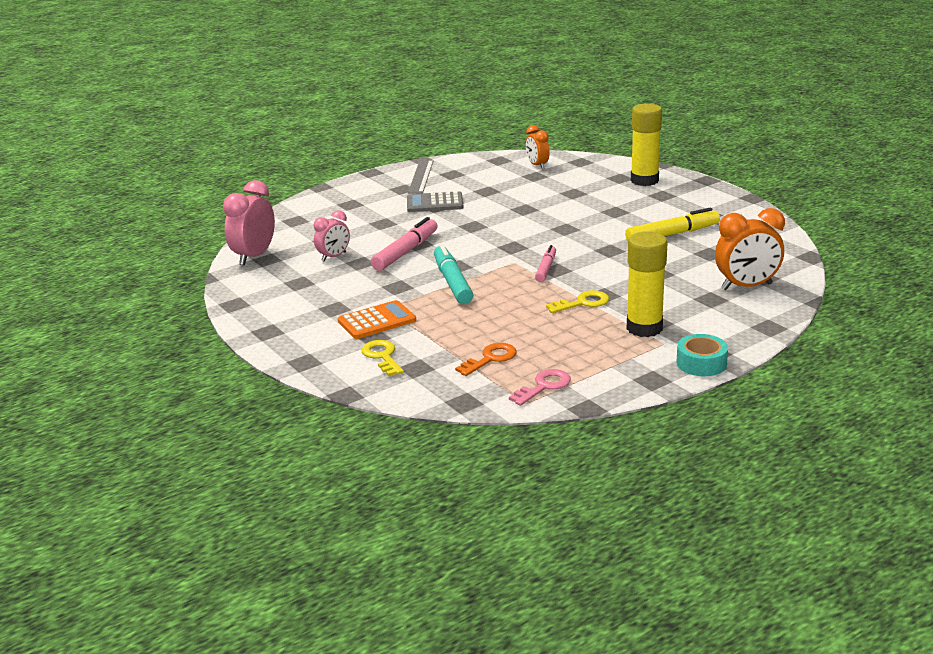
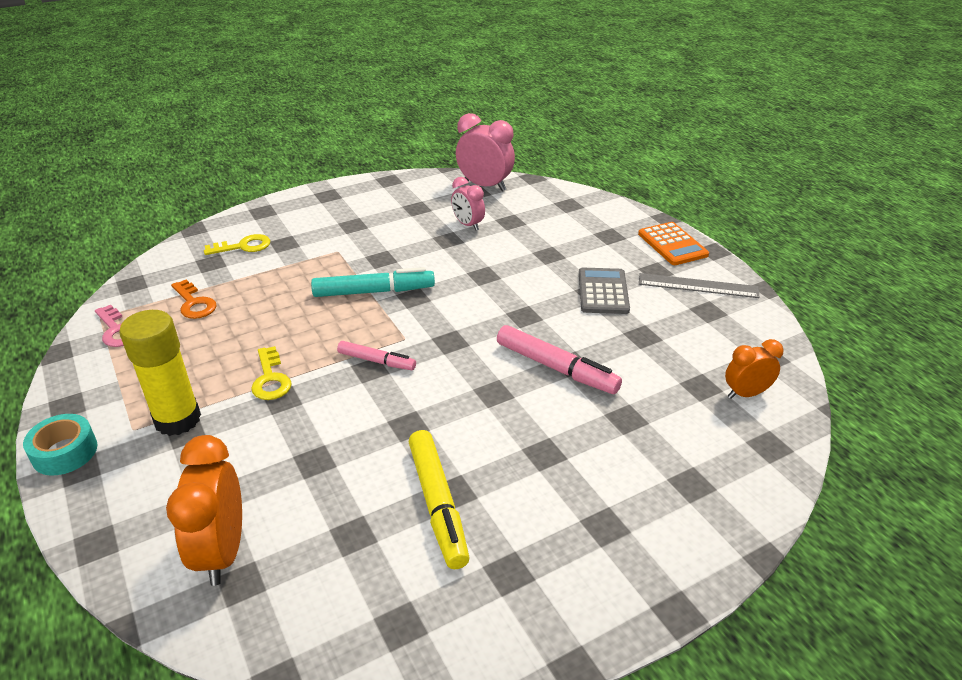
camera: 95 degrees right, 10 degrees up
(377, 321) = (313, 245): orange calculator -> orange calculator (672, 244)
(406, 252) = (464, 266): pink marker -> pink marker (556, 368)
(644, 180) = (676, 514): yellow glue stick -> none

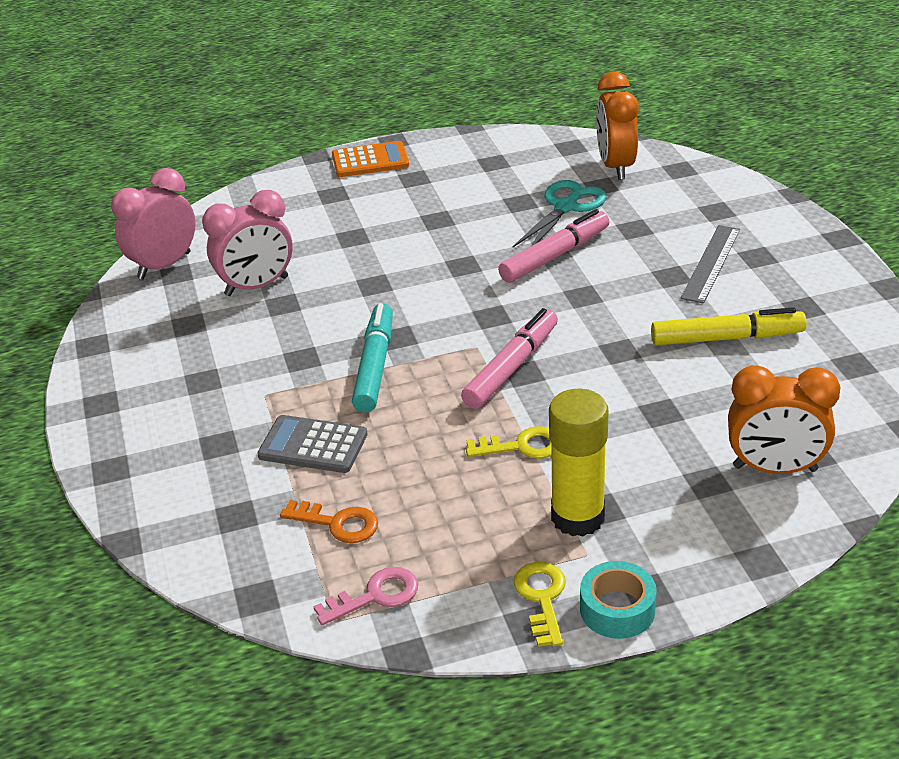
camera: 75 degrees left, 0 degrees up
(194, 303) = (338, 523): orange key -> orange key turned 45 degrees clockwise
(243, 246) = (207, 484): yellow key -> yellow key (541, 598)
(376, 361) = (511, 367): pink marker -> pink marker, size x1.63
(468, 225) = (256, 286): pink clock -> pink clock, size x1.62
(603, 292) = (439, 213): grey calculator -> grey calculator (313, 445)
(646, 366) = (566, 207): none -> turquoise scissors
(698, 286) = (450, 160): grey ruler -> grey ruler (711, 263)
(746, 394) = (615, 166): orange clock -> orange clock, size x1.62

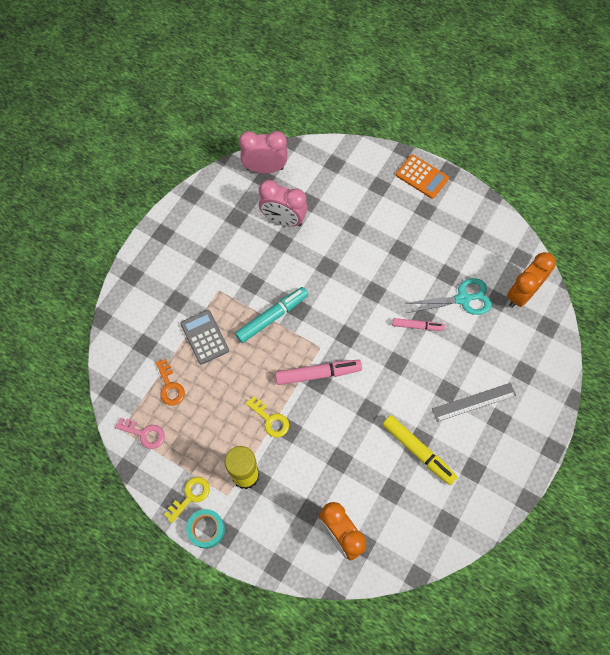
camera: 45 degrees right, 30 degrees up
(555, 255) = (417, 326): pink marker -> pink marker, size x0.61

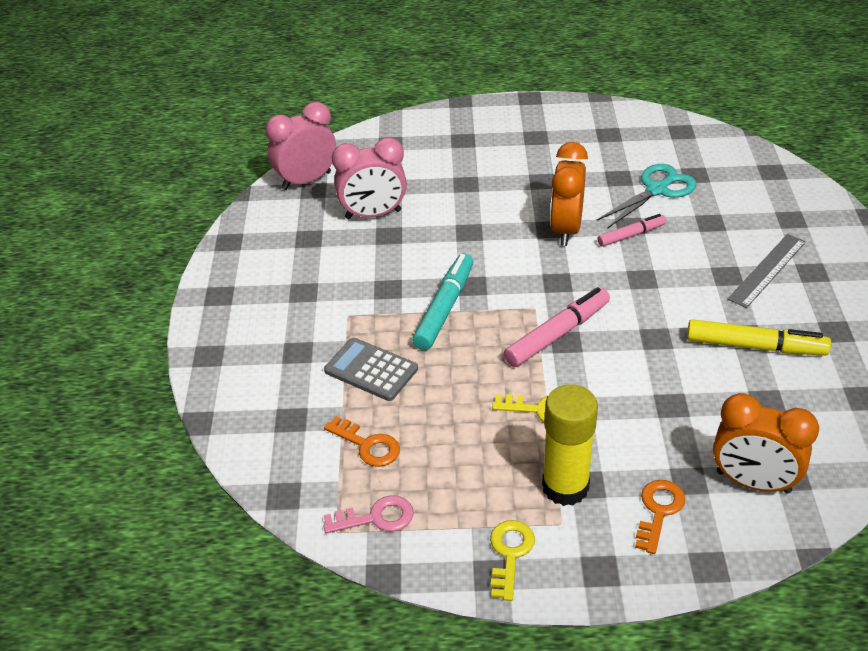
camera: 30 degrees left, 25 degrees down
(206, 529) = (569, 580): turquoise tape -> none
(279, 520) = (658, 511): none -> orange key
(422, 177) = (504, 113): orange calculator -> none
(521, 294) = (715, 158): orange clock -> orange clock (566, 229)

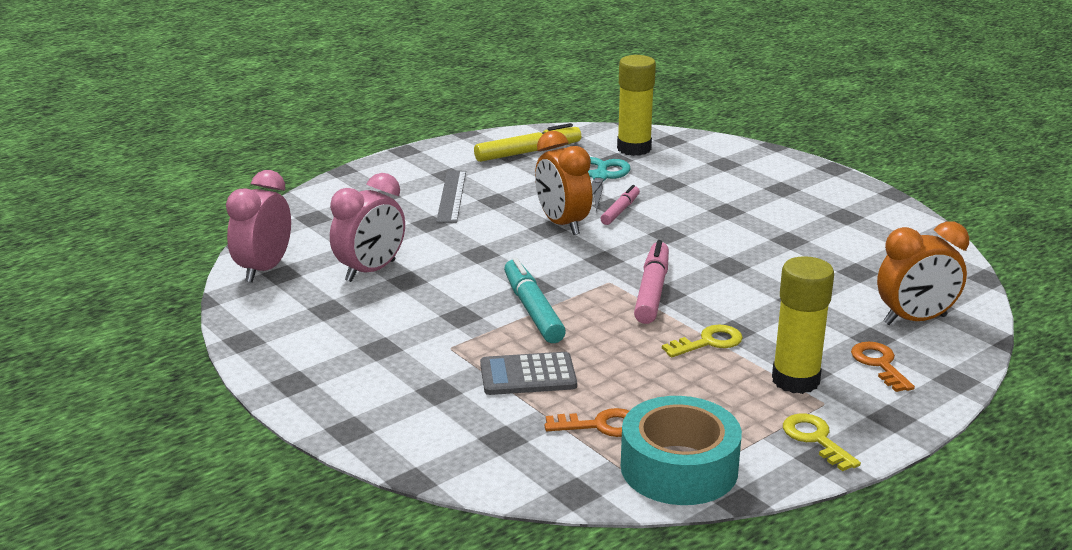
camera: 40 degrees left, 15 degrees down
(376, 517) = (679, 468): pink key -> turquoise tape
(725, 168) = (634, 148): none -> yellow glue stick
(755, 346) = (805, 244): yellow marker -> yellow marker (528, 152)
(767, 270) = (750, 198): grey ruler -> grey ruler (451, 196)

